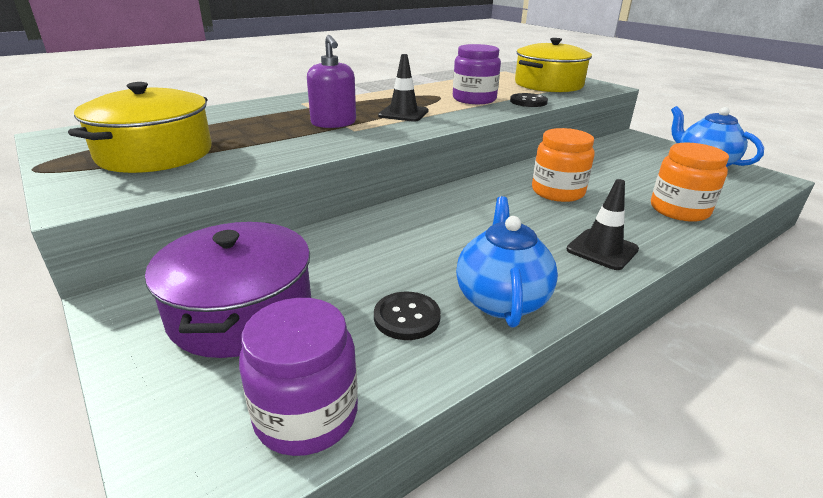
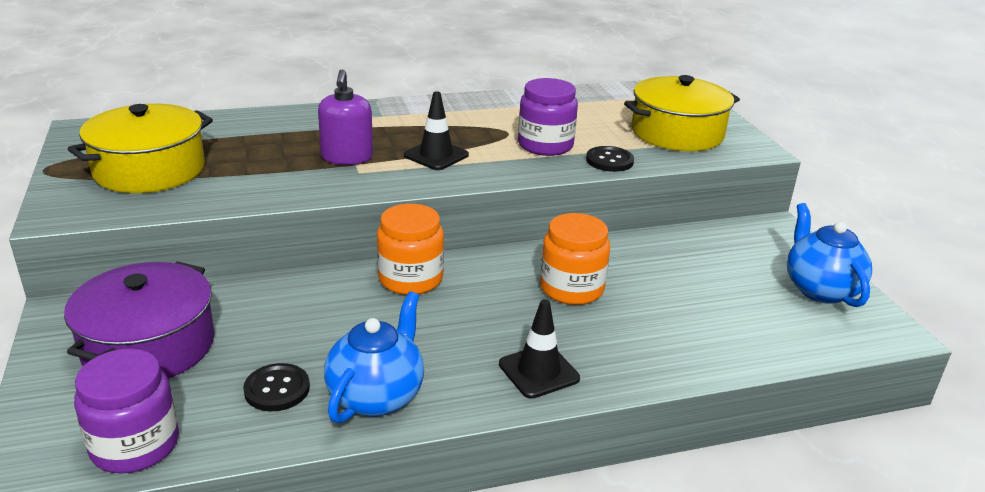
camera: 20 degrees right, 0 degrees up
(679, 210) = (694, 346): orange jar -> orange jar (410, 279)

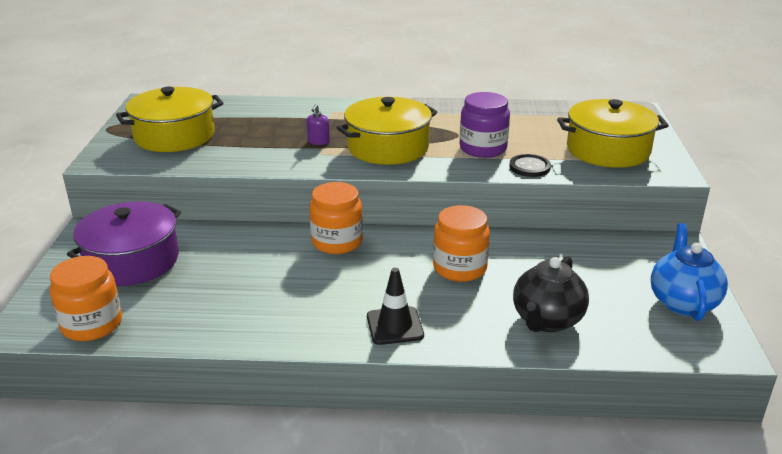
camera: 20 degrees right, 0 degrees up
(135, 445) = (92, 324): purple jar -> orange jar
(277, 389) = (200, 305): black button -> none
(347, 157) = (318, 141): purple soap dispenser -> purple soap dispenser, size x0.56
(377, 396) = (265, 322): blue teapot -> none
(436, 155) = (388, 147): black traffic cone -> yellow pot
(700, 334) = (547, 320): none -> black teapot

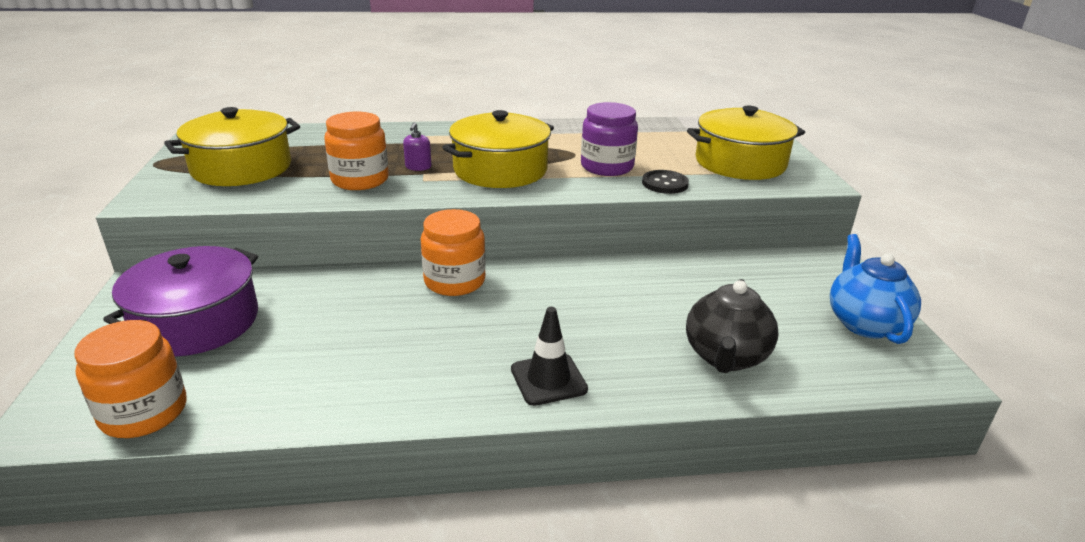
camera: 10 degrees left, 0 degrees up
(459, 268) = (606, 302): orange jar -> orange jar (360, 180)

